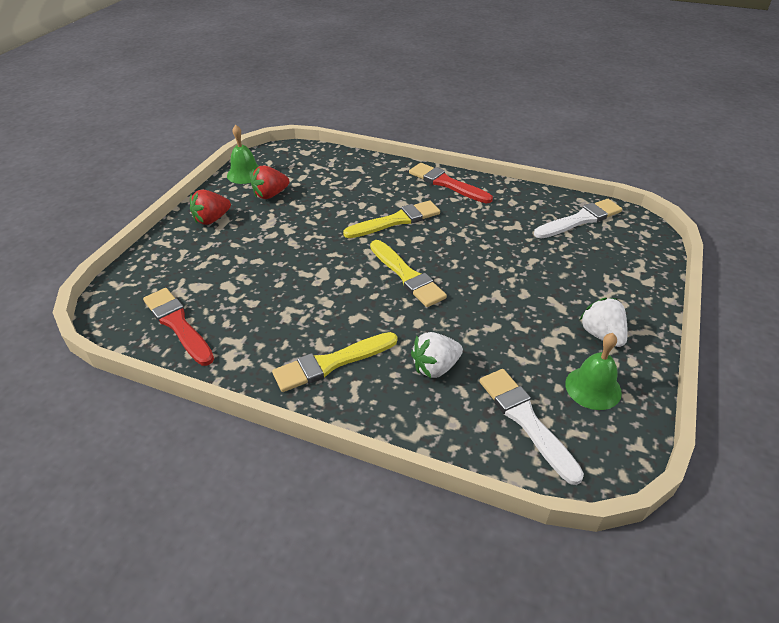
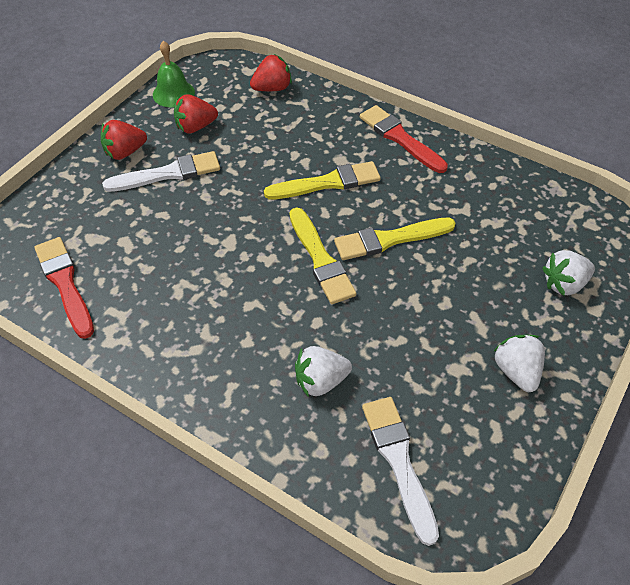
camera: 10 degrees right, 10 degrees up
(329, 161) = (272, 88): none -> red strawberry
(331, 363) = (213, 357): yellow brush -> yellow brush (389, 239)
(580, 220) = (543, 212): white brush -> white brush (168, 174)
(593, 388) = (484, 435): green bell -> none
(616, 267) = (564, 284): none -> white strawberry

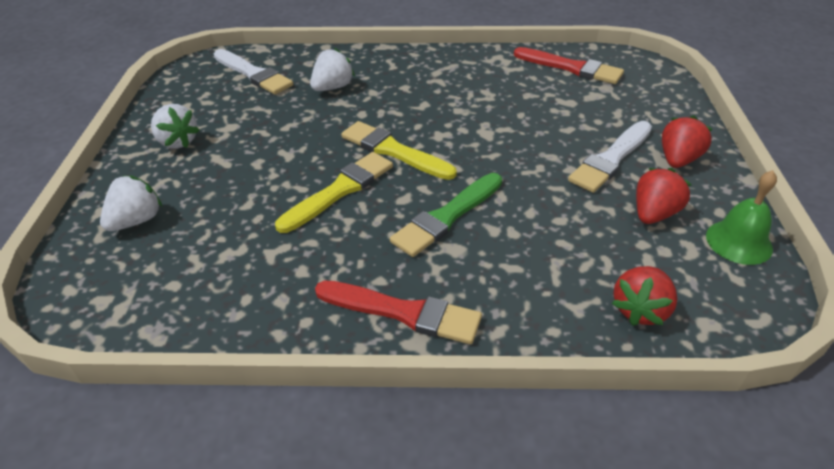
camera: 150 degrees right, 10 degrees down
(327, 183) = (446, 217): yellow brush -> green brush

